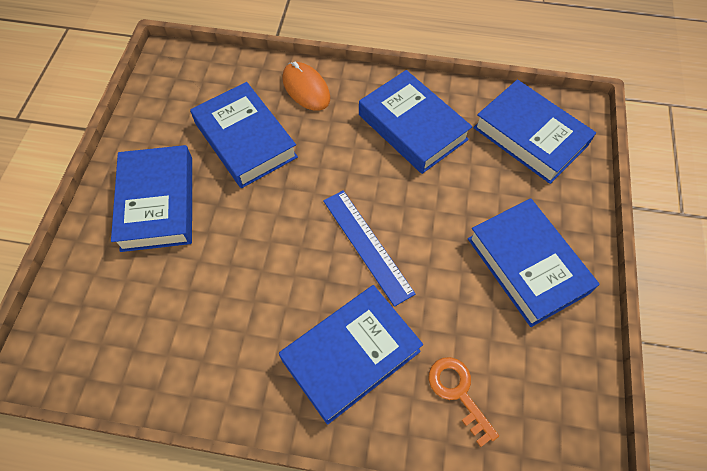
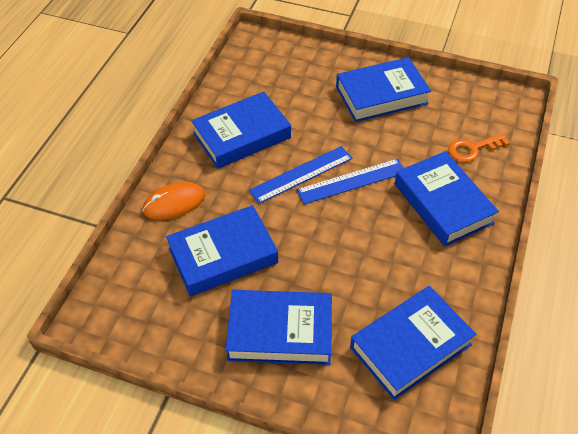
camera: 80 degrees left, 10 degrees down
(367, 192) = (301, 174): none -> blue ruler
(530, 136) = (270, 69): blue book -> blue book (410, 346)

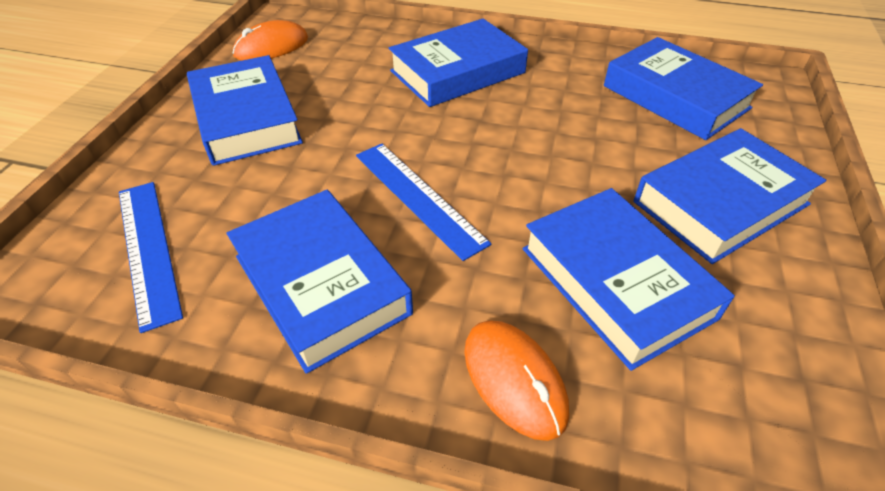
camera: 95 degrees left, 5 degrees down
(280, 331) = (720, 203): blue book -> blue book turned 60 degrees clockwise
(351, 181) = (428, 144): blue ruler -> blue ruler (148, 249)
(472, 98) = (271, 47): none -> orange mouse
(473, 149) = (364, 49): orange key -> none

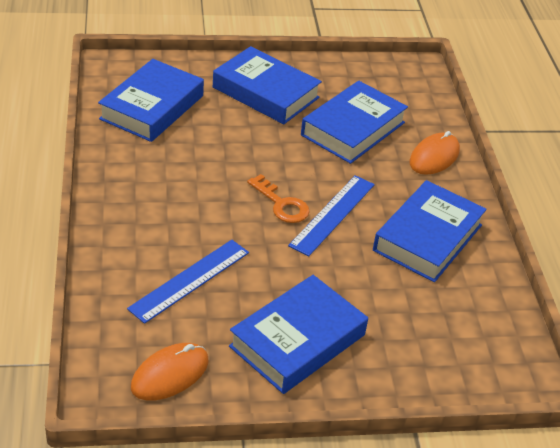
camera: 115 degrees left, 5 degrees down
(148, 249) = (457, 329): blue ruler -> blue ruler (190, 280)
(271, 47) = (170, 374): orange mouse -> orange mouse turned 75 degrees counterclockwise
(457, 157) = (281, 204): none -> orange key
(458, 72) = (163, 225): blue book -> none

